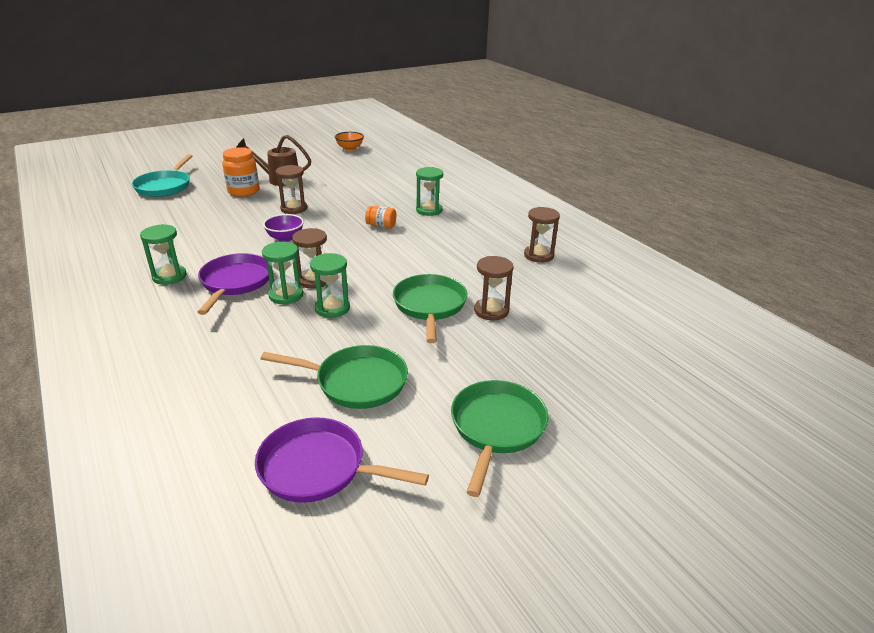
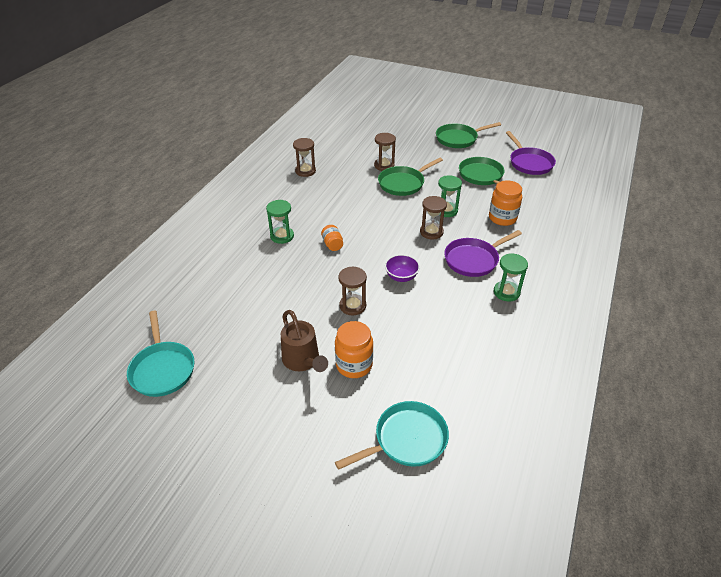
camera: 125 degrees left, 10 degrees up
(253, 341) = (502, 218): none -> orange jar
(286, 295) = (457, 232): green hourglass -> none
(350, 148) = (162, 369): orange bowl -> turquoise pan

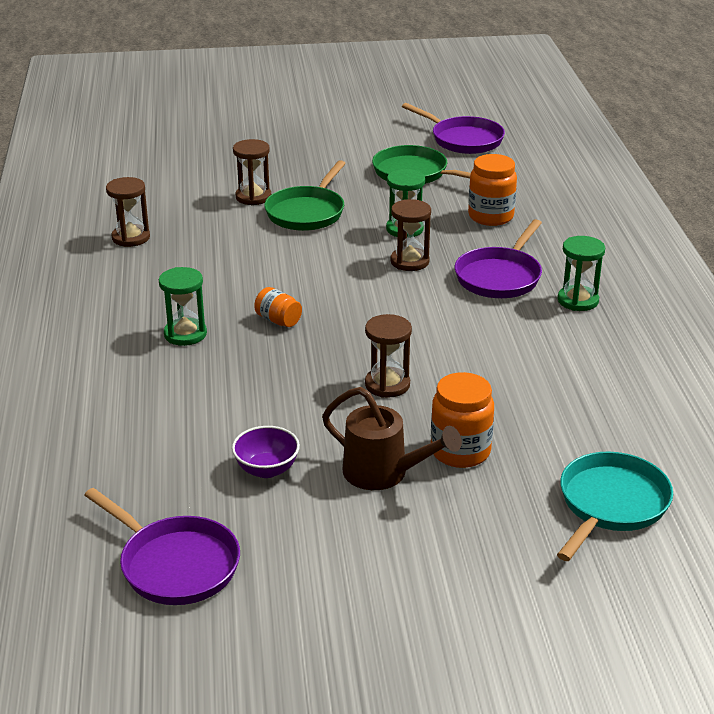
camera: 30 degrees left, 10 degrees down
(162, 369) = (175, 564): turquoise pan -> purple pan
(401, 277) = (421, 328): purple bowl -> purple bowl (266, 469)
(459, 139) = (333, 134): green pan -> none

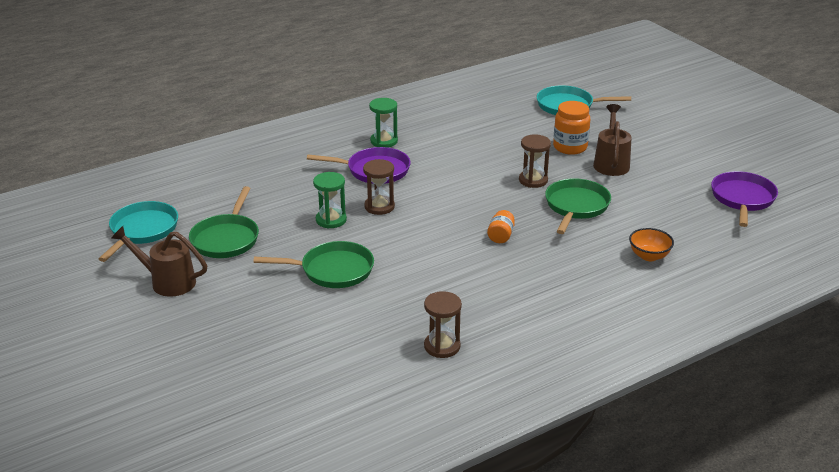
camera: 115 degrees left, 0 degrees up
(134, 410) = (649, 256): none -> orange bowl
(185, 334) = (552, 267): green hourglass -> none
(253, 197) = (322, 306): brown hourglass -> none
(266, 469) = (647, 196): purple bowl -> none
(293, 396) = (576, 207): none -> green pan
(363, 140) = (167, 281): none -> brown watering can
(463, 139) = (142, 231): purple pan -> turquoise pan
(490, 216) = (286, 190): orange jar -> none

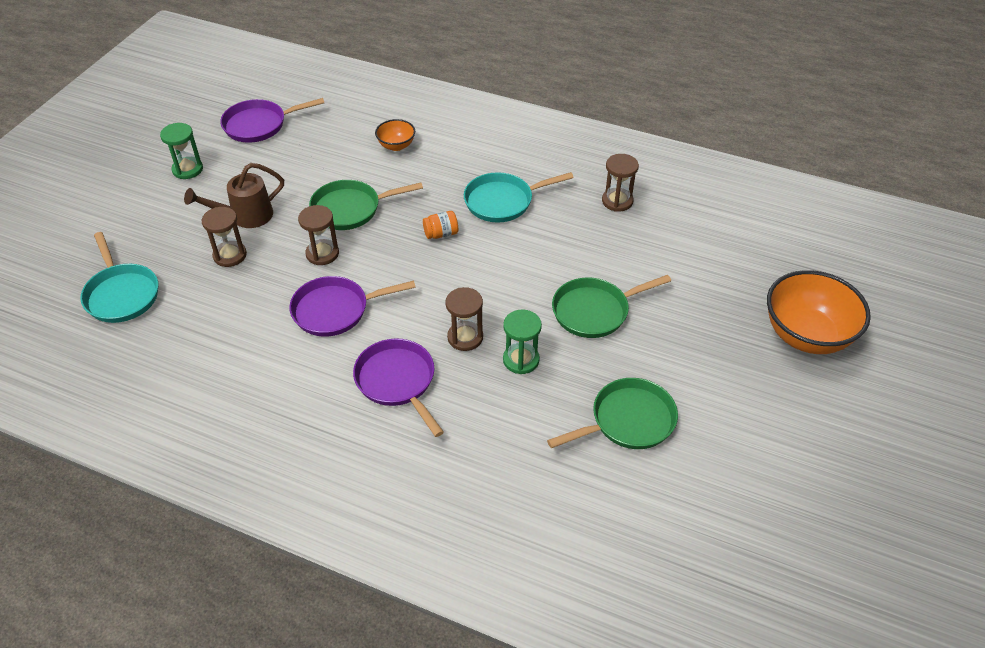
camera: 125 degrees left, 15 degrees up
(142, 231) = (688, 506): turquoise pan -> turquoise pan (503, 201)
(167, 281) = (731, 416): brown watering can -> none
(169, 363) = (806, 335): none -> orange bowl
(332, 270) = (595, 311): green pan -> green pan turned 75 degrees counterclockwise
(384, 141) = (323, 411): green hourglass -> green hourglass (187, 169)
(466, 169) = (336, 310): none -> purple pan
(570, 147) = (230, 255): orange jar -> brown hourglass

